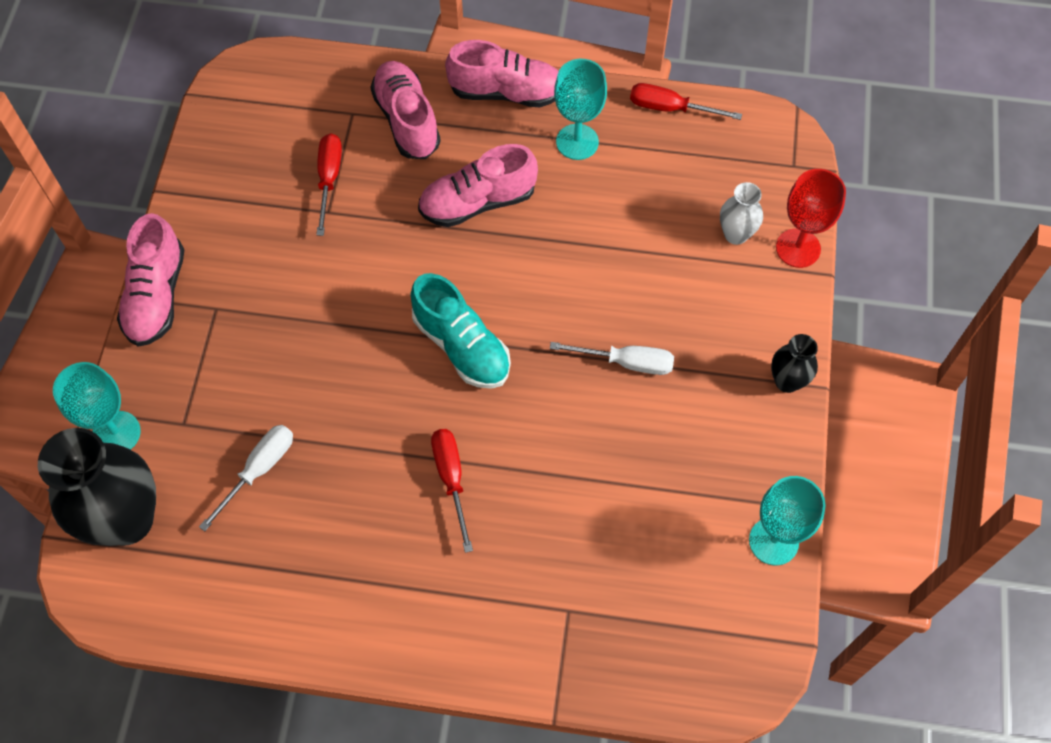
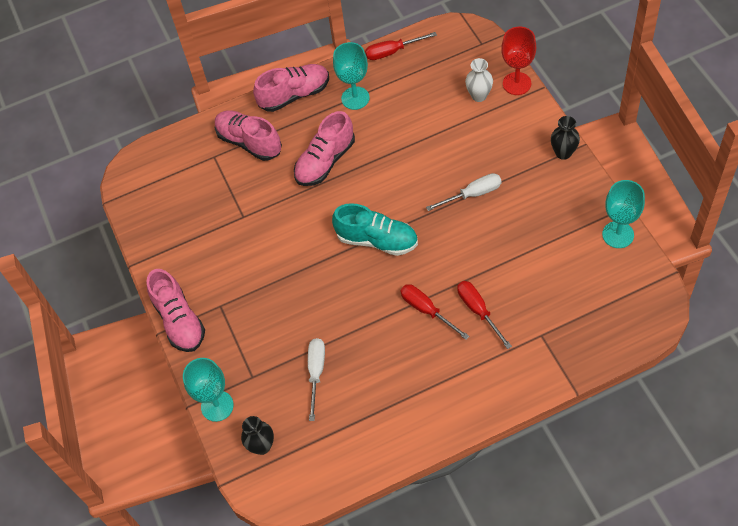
camera: 25 degrees left, 5 degrees down
(126, 520) = (262, 446): black vase -> black vase, size x0.49
(329, 179) = (229, 199): red screwdriver -> red screwdriver (478, 311)

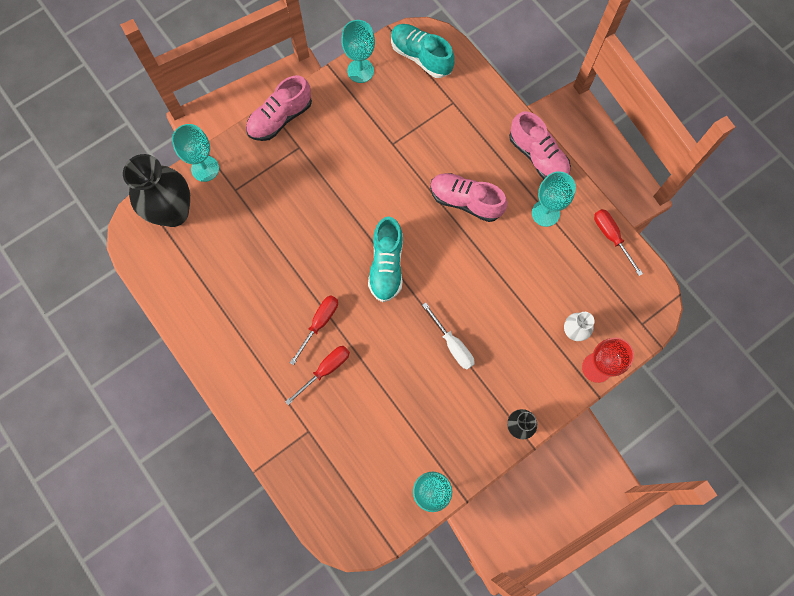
camera: 70 degrees right, 15 degrees up
(148, 235) = (360, 71): none -> turquoise goblet
(152, 177) = (421, 57): none -> turquoise shoe
(249, 142) = (475, 129): pink shoe -> none
(262, 446) = (173, 212): black vase -> black vase, size x2.05
(316, 373) = (245, 241): white screwdriver -> none

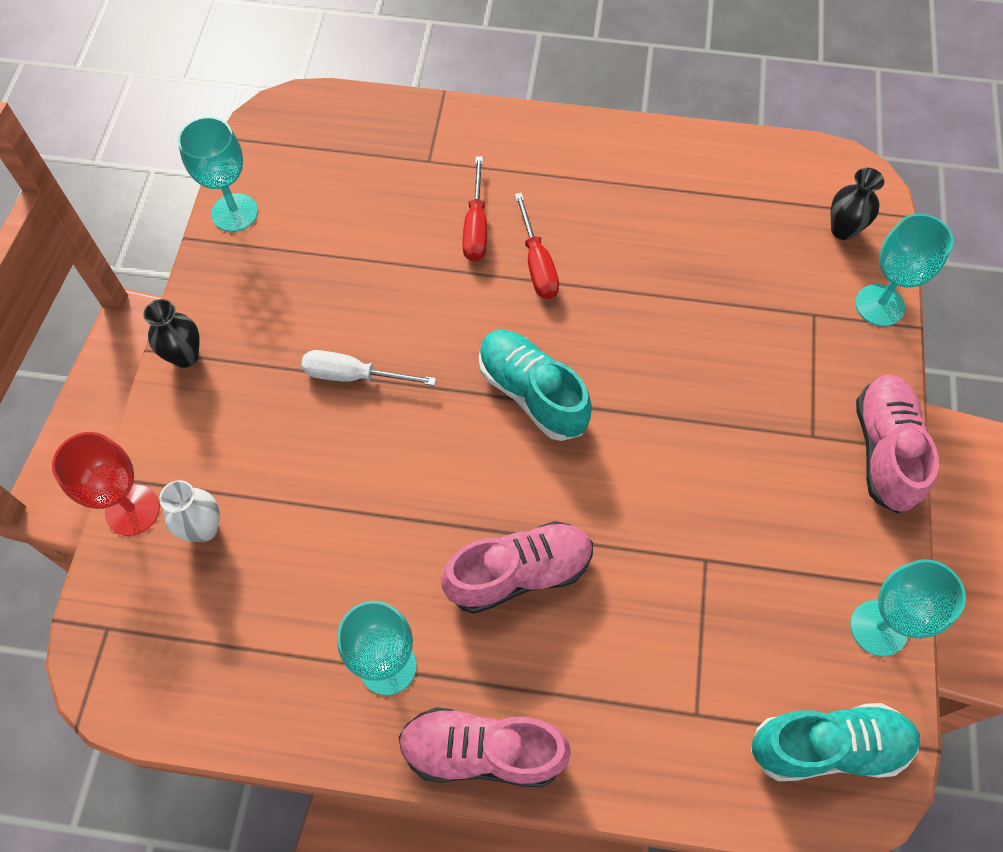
camera: 135 degrees right, 10 degrees down
(173, 212) = (843, 229): black vase -> black vase, size x0.49
(611, 237) = (254, 722): red screwdriver -> none

